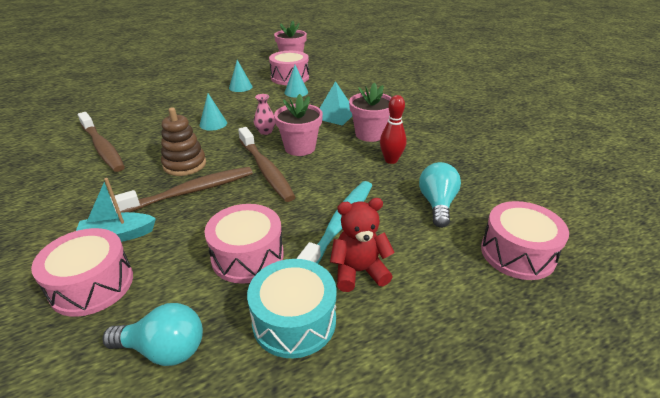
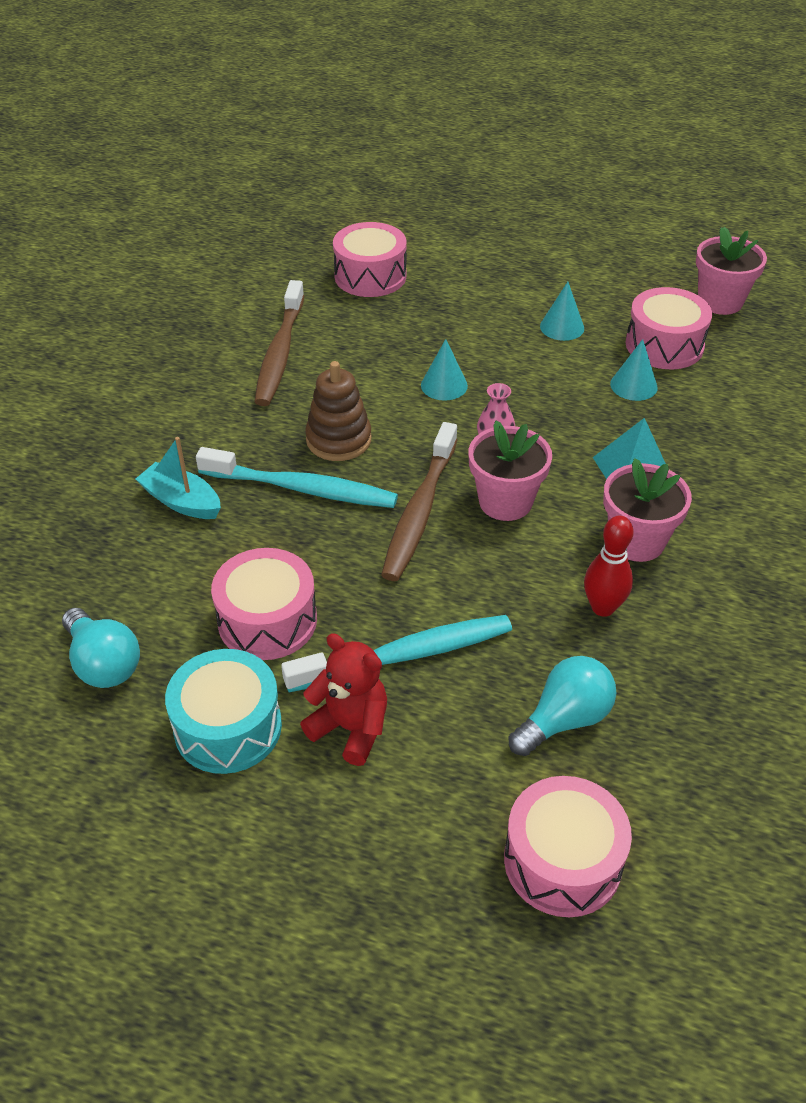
camera: 45 degrees right, 10 degrees up
(92, 285) = (112, 548): pink drum -> pink drum (370, 276)
(190, 192) = (302, 488): brown toothbrush -> turquoise toothbrush

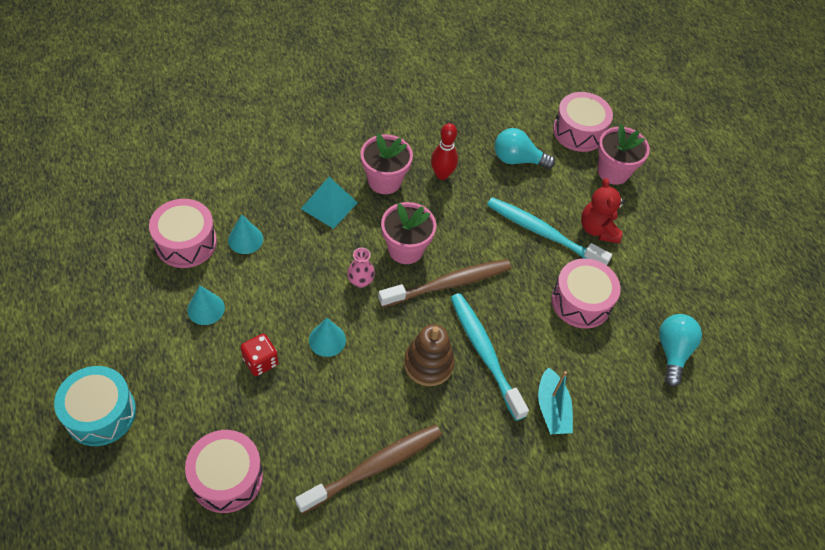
camera: 135 degrees left, 10 degrees up
(228, 727) = (645, 274): turquoise drum -> turquoise drum (100, 413)
(464, 335) = (260, 361): none -> red dice
(720, 301) = (105, 234): pink flower pot -> pink flower pot (613, 172)

